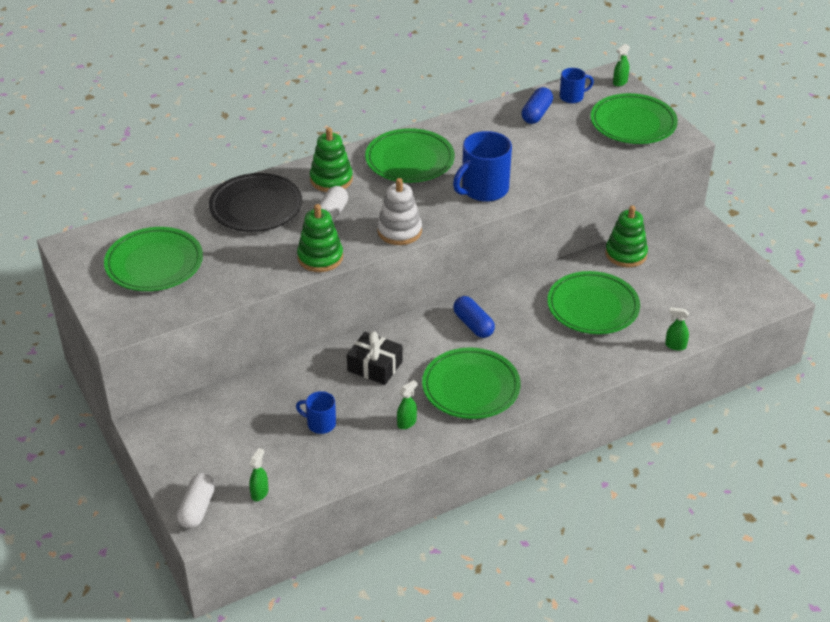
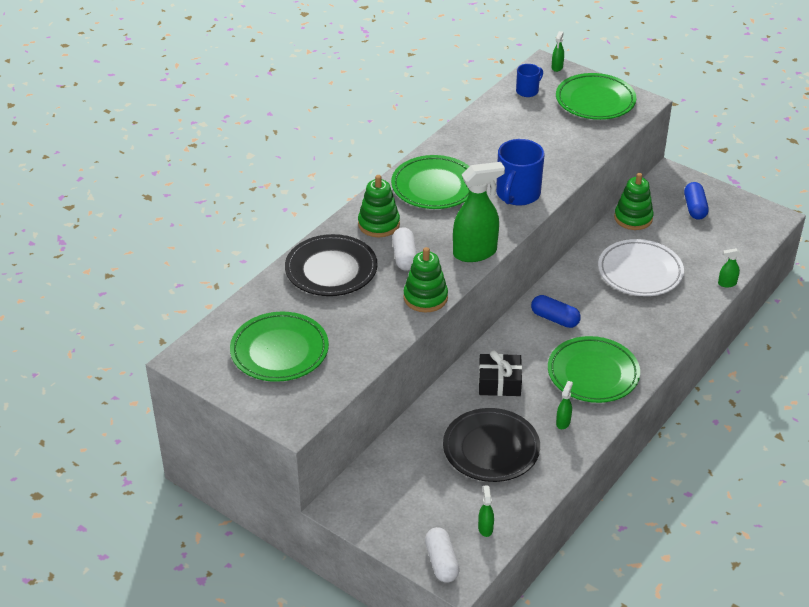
camera: 25 degrees left, 0 degrees up
(320, 424) = (491, 449): blue mug -> black plate
(399, 231) = (475, 253): white stacking toy -> green spray bottle
(536, 114) = (509, 114): blue capsule -> blue capsule (694, 208)
(593, 307) = (640, 272): green plate -> white plate

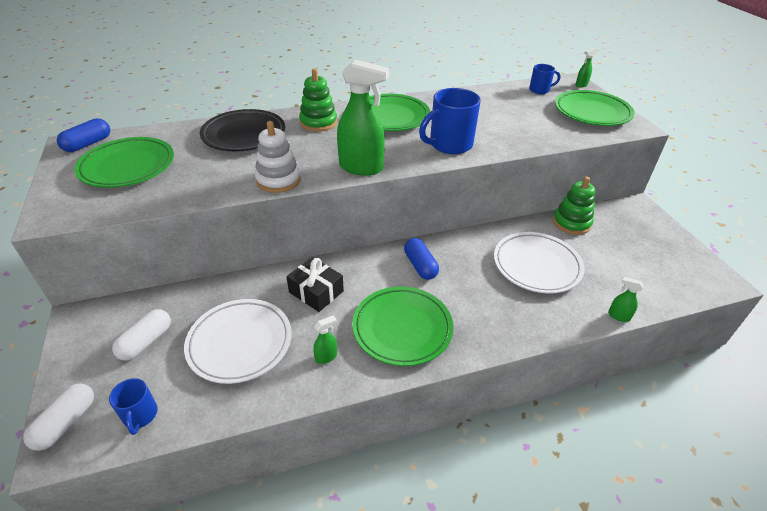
camera: 35 degrees right, 0 degrees up
(405, 257) = (305, 148): white capsule -> white capsule (146, 342)
(425, 297) = (278, 180): green stacking toy -> white stacking toy
(485, 528) = (140, 415): green spray bottle -> blue mug
(491, 449) = (240, 343): black plate -> white plate
(694, 208) = (640, 239): blue capsule -> blue capsule (88, 144)

